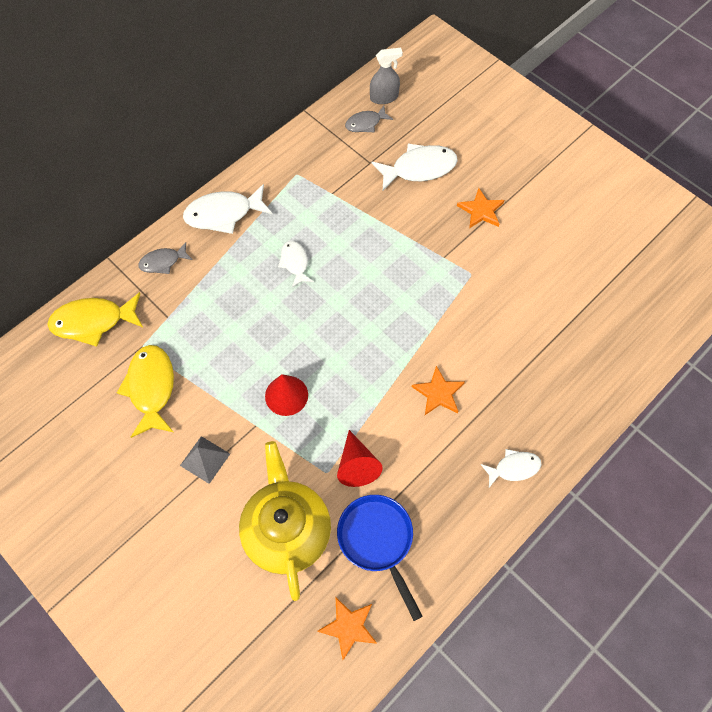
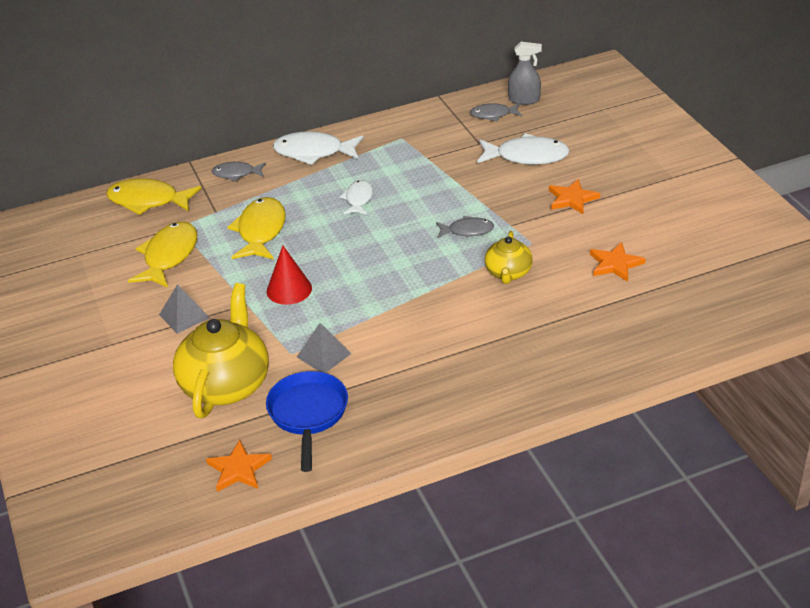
camera: 25 degrees right, 25 degrees down
(223, 330) = (260, 231): none -> yellow fish
(357, 465) = (323, 355): red cone -> grey pyramid
(410, 275) = (467, 231): none -> grey fish
(438, 393) = (440, 322): orange star -> orange star (615, 264)
(468, 316) = (508, 273): none -> yellow teapot
(513, 468) = (482, 396): white fish -> none

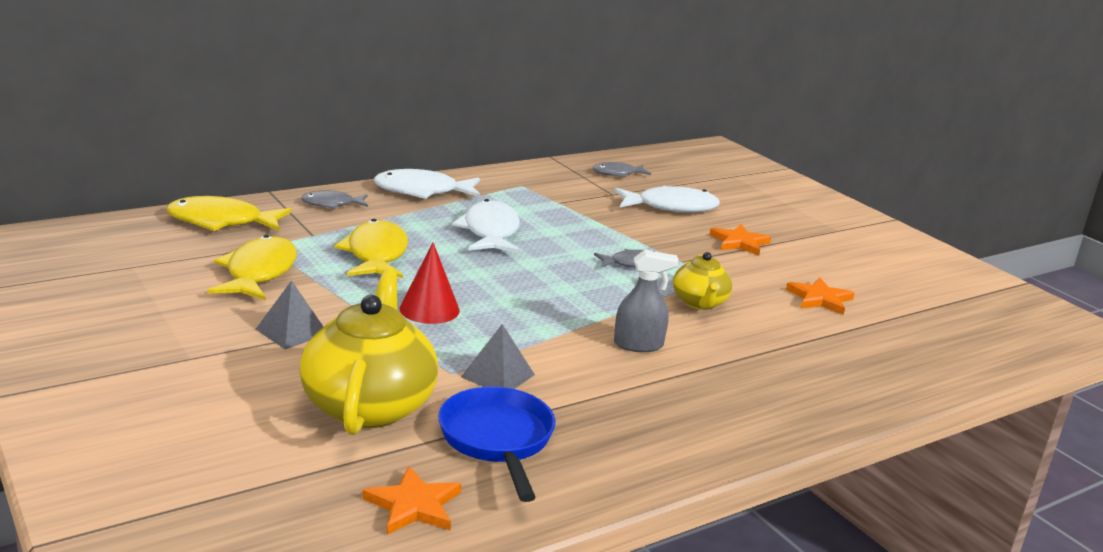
camera: 15 degrees left, 15 degrees down
(358, 199) = (490, 232): white fish -> white fish, size x1.70
(524, 100) = (645, 164): grey spray bottle -> grey spray bottle (638, 345)

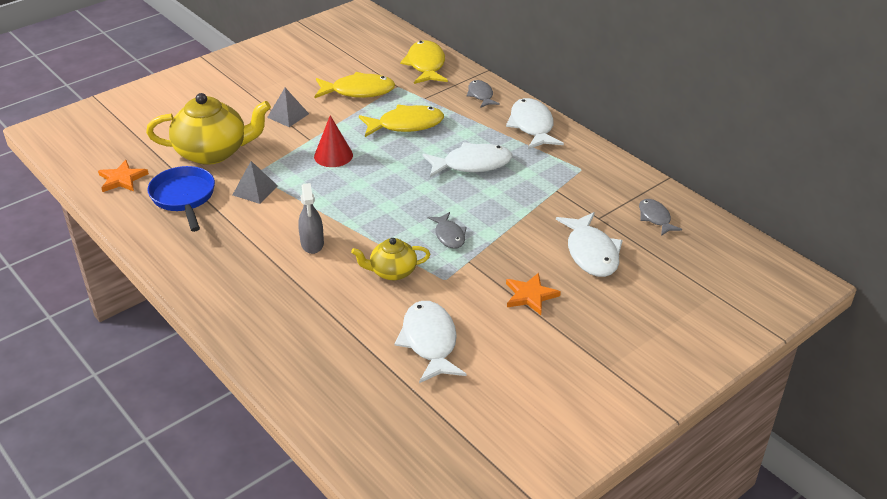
camera: 85 degrees right, 15 degrees up
(497, 440) = (184, 197): blue pan -> blue pan turned 90 degrees counterclockwise
(820, 299) = (430, 342): orange star -> white fish

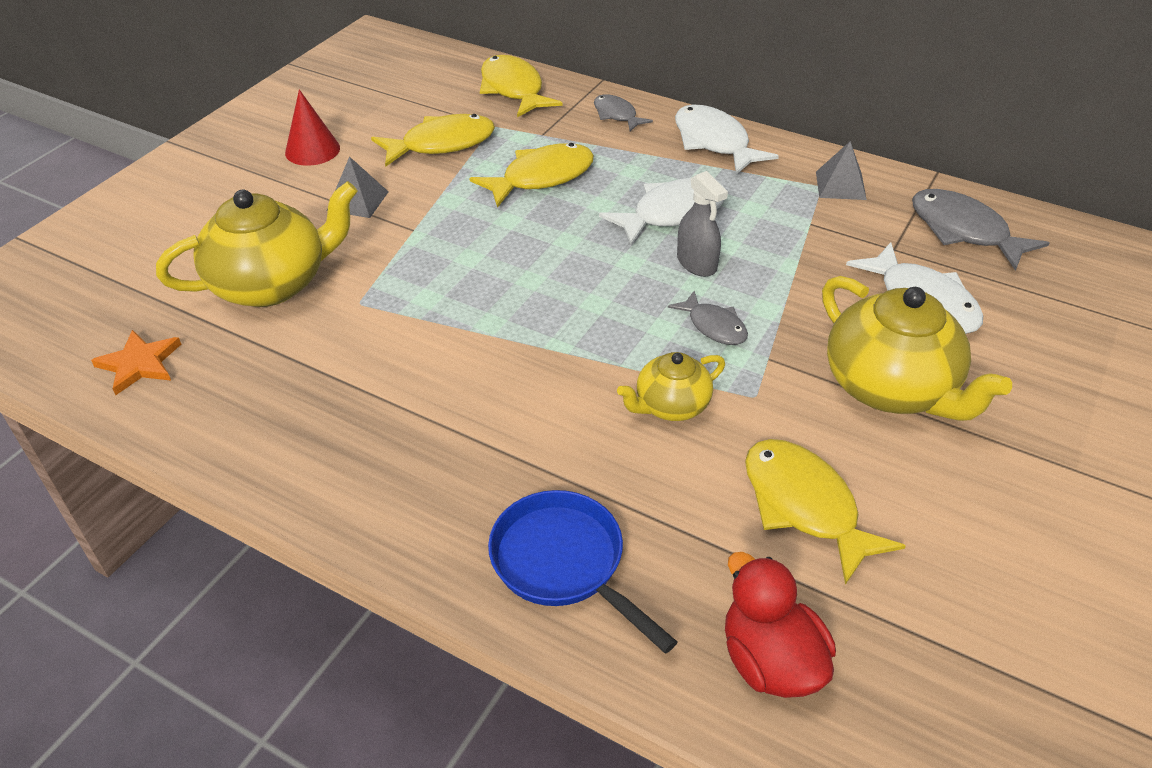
camera: 20 degrees left, 5 degrees up
(184, 197) = (264, 369): blue pan -> blue pan (563, 563)
(255, 190) = (375, 328): grey pyramid -> grey pyramid (840, 185)
(312, 243) = (519, 392): grey spray bottle -> grey spray bottle (697, 263)
(333, 155) = (464, 246): red cone -> red cone (312, 150)
(355, 407) = (770, 661): none -> red duck
(430, 342) = (804, 506): white fish -> yellow fish
(530, 295) = (891, 388): orange star -> yellow teapot
(655, 218) = (964, 231): grey fish -> grey fish, size x1.70

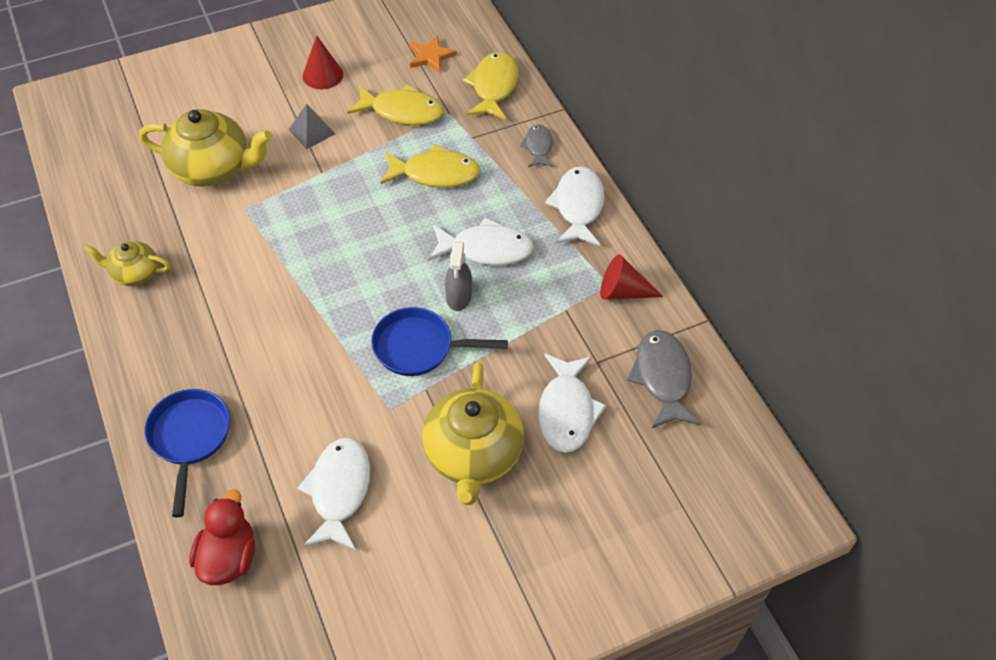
camera: 35 degrees right, 10 degrees up
(139, 364) = (107, 185): orange star -> orange star (430, 56)
(671, 406) = (337, 384): yellow teapot -> yellow teapot (134, 273)
(714, 326) = (419, 347): grey fish -> blue pan
(804, 506) = (339, 491): yellow fish -> white fish
(840, 185) = (622, 291): grey pyramid -> red cone

